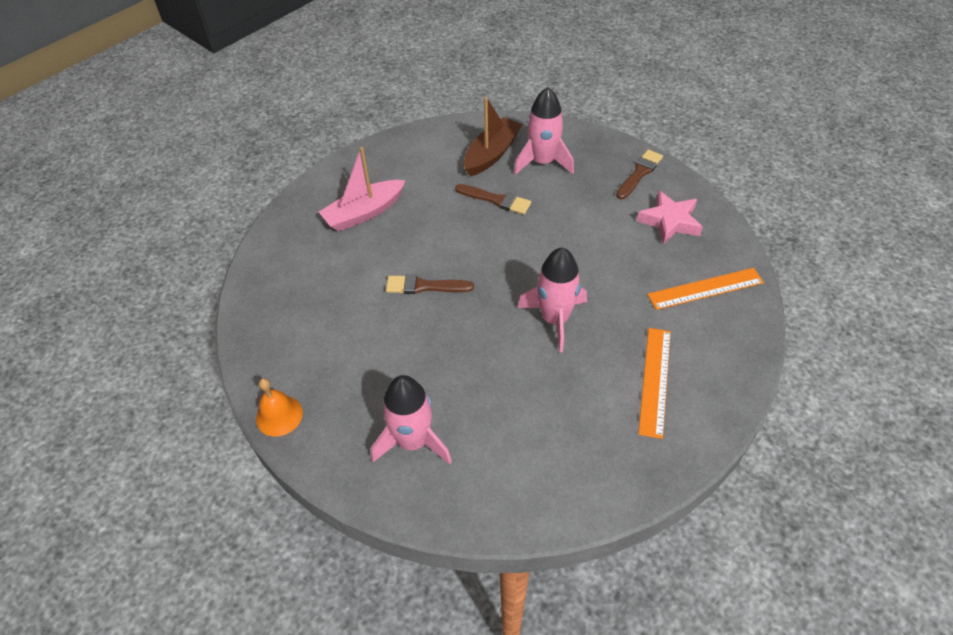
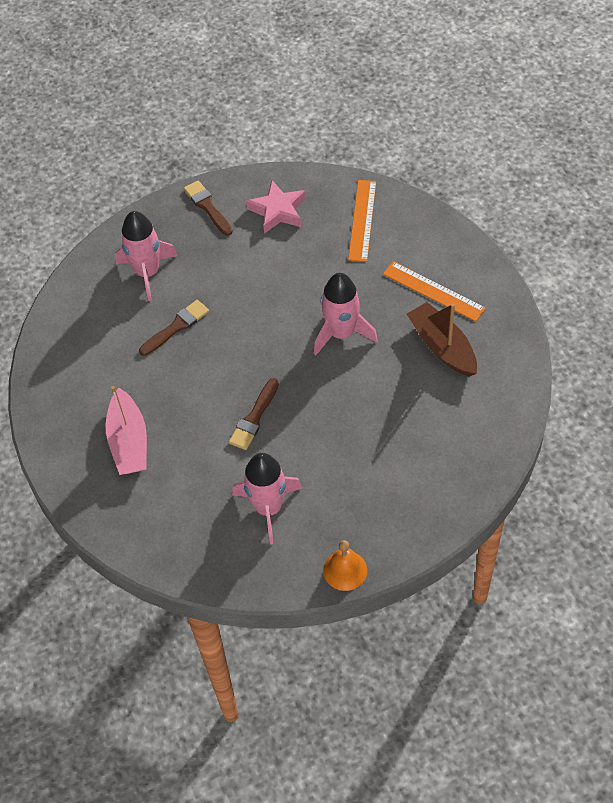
camera: 65 degrees left, 5 degrees up
(413, 441) = (416, 474): pink rocket -> pink rocket (268, 508)
(491, 154) = (110, 309): brown boat -> brown boat (442, 347)

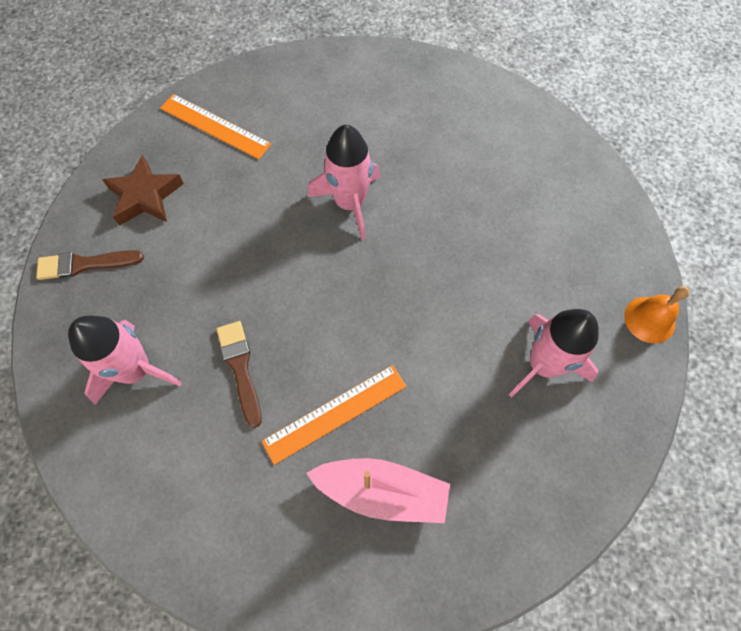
camera: 70 degrees left, 10 degrees up
(254, 417) = (416, 332): brown brush -> none
(278, 211) = (145, 196): pink star -> brown star
(433, 291) = (344, 105): orange ruler -> orange ruler (335, 413)
(442, 347) = (416, 126): brown boat -> none

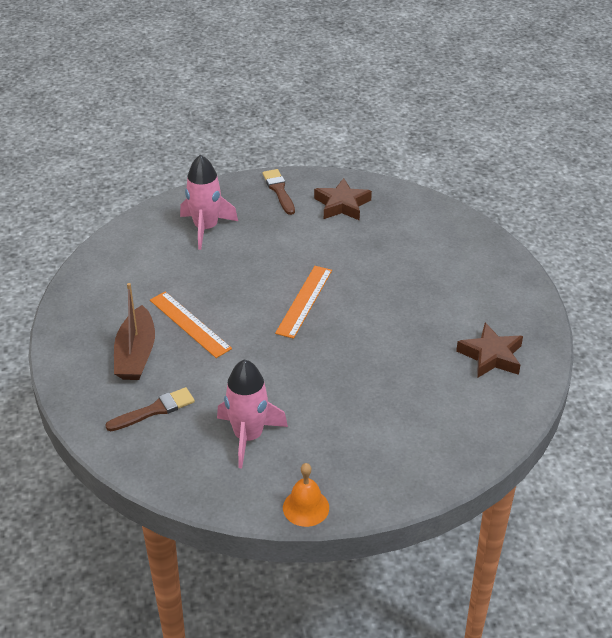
camera: 80 degrees right, 25 degrees down
(215, 126) = (418, 225): orange ruler -> orange ruler (304, 301)
(240, 368) = (216, 274): brown brush -> brown brush (154, 410)
(350, 203) = (369, 308): pink rocket -> none
(382, 491) = (136, 354): pink boat -> brown boat
(446, 110) = (491, 356): none -> brown star

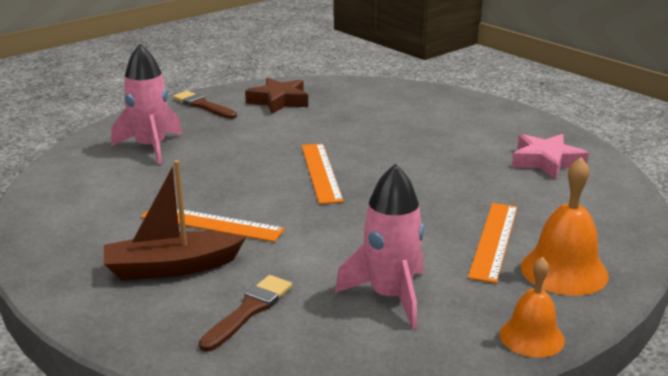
camera: 30 degrees left, 15 degrees down
(136, 354) = (171, 267): brown boat -> brown boat turned 105 degrees clockwise
(364, 419) = (494, 241): none -> orange ruler
(385, 466) = (564, 271): none -> orange bell
(491, 356) = (546, 161): brown star -> pink star

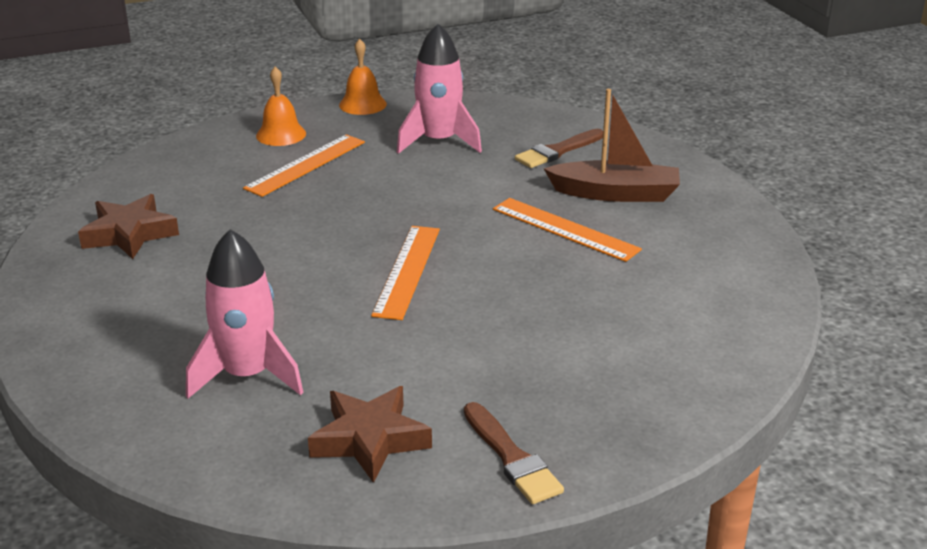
camera: 160 degrees left, 5 degrees up
(151, 147) = (619, 363): pink rocket -> pink rocket (247, 375)
(546, 161) = (130, 234): pink star -> brown star
(564, 271) = (281, 134): orange bell -> orange bell, size x0.66

